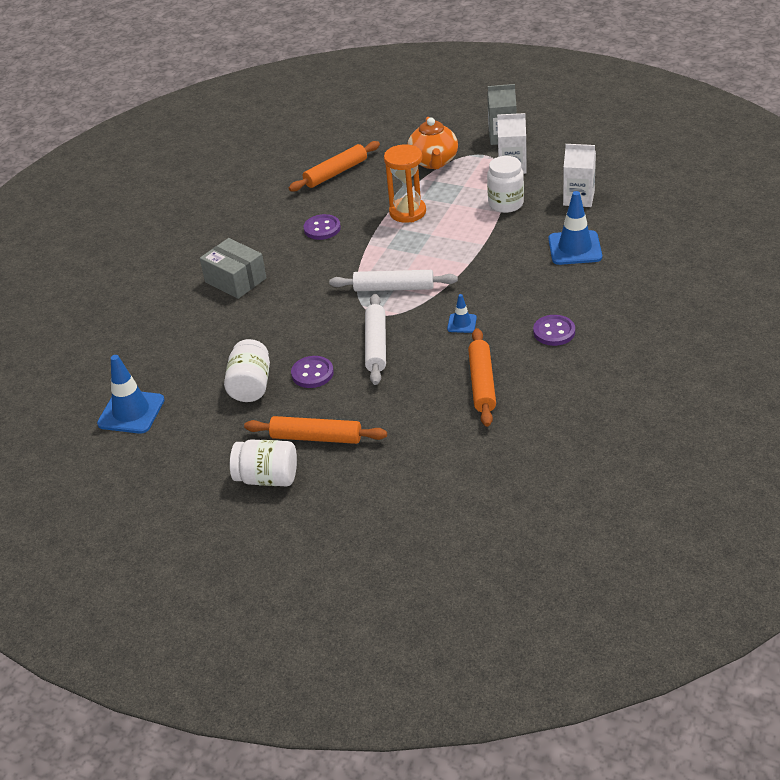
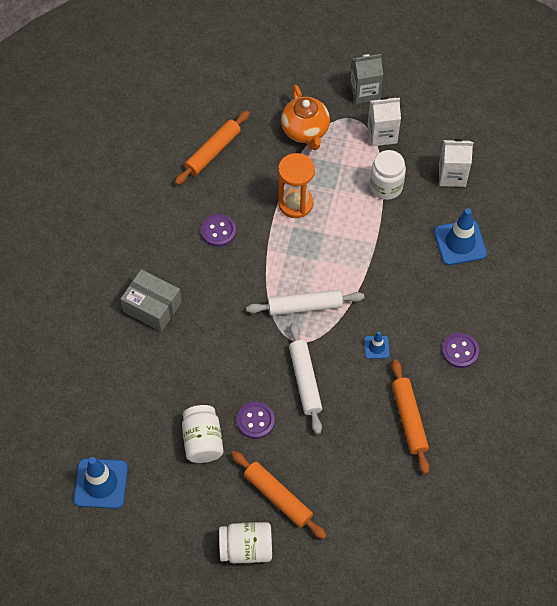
camera: 15 degrees left, 20 degrees up
(316, 437) = (278, 497): orange rolling pin -> orange rolling pin turned 45 degrees clockwise

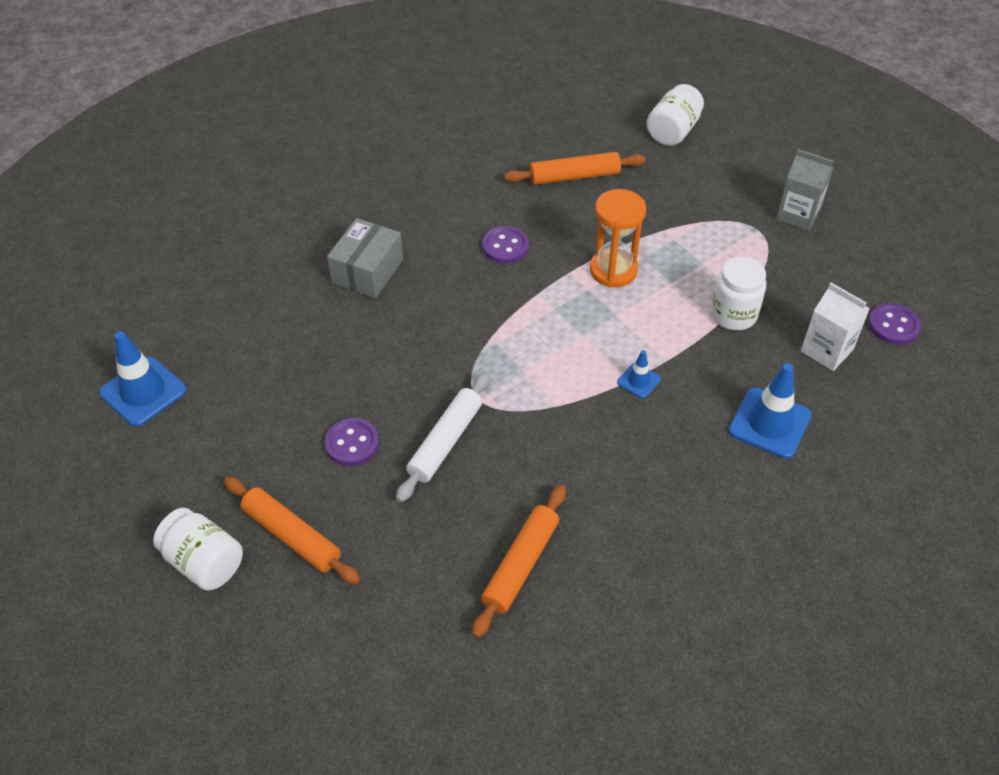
camera: 40 degrees right, 10 degrees down
(152, 307) = (367, 271): grey box -> grey box turned 45 degrees clockwise
(202, 441) = (279, 424): white jar -> white jar (673, 131)
(278, 497) = (292, 536): orange rolling pin -> orange rolling pin turned 45 degrees counterclockwise
(305, 131) = (693, 212): orange teapot -> none
(305, 306) = (522, 370): white rolling pin -> none
(376, 347) = (560, 463): blue traffic cone -> blue traffic cone (638, 381)
(382, 134) = (779, 263): white carton -> none
(460, 351) = (656, 536): purple button -> purple button (893, 325)

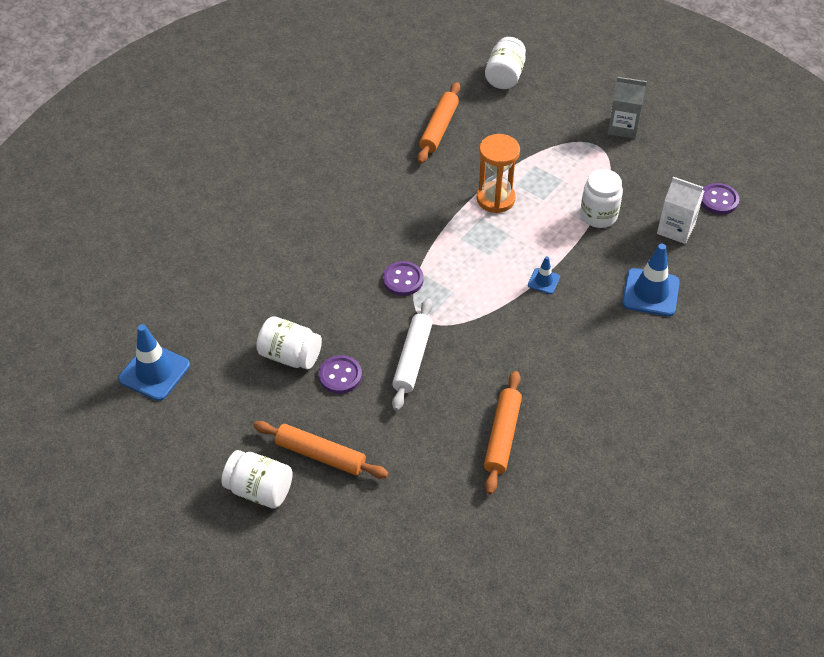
camera: 15 degrees left, 0 degrees up
(303, 406) = (290, 355): none -> white jar
(367, 271) = (300, 238): grey box -> none
(505, 246) = (404, 196): purple button -> purple button (403, 280)
(574, 176) = (439, 128): orange rolling pin -> orange rolling pin turned 45 degrees counterclockwise

